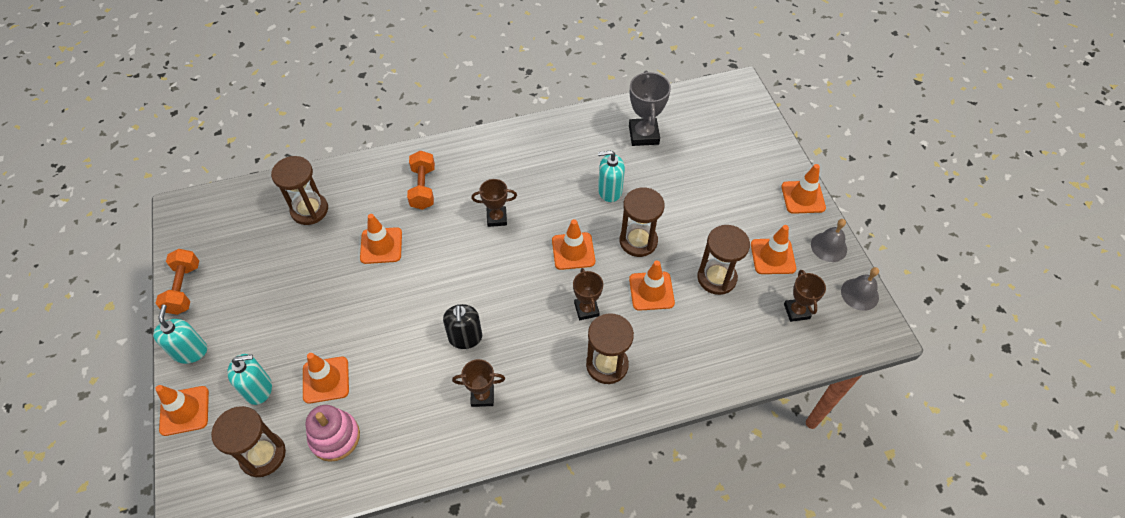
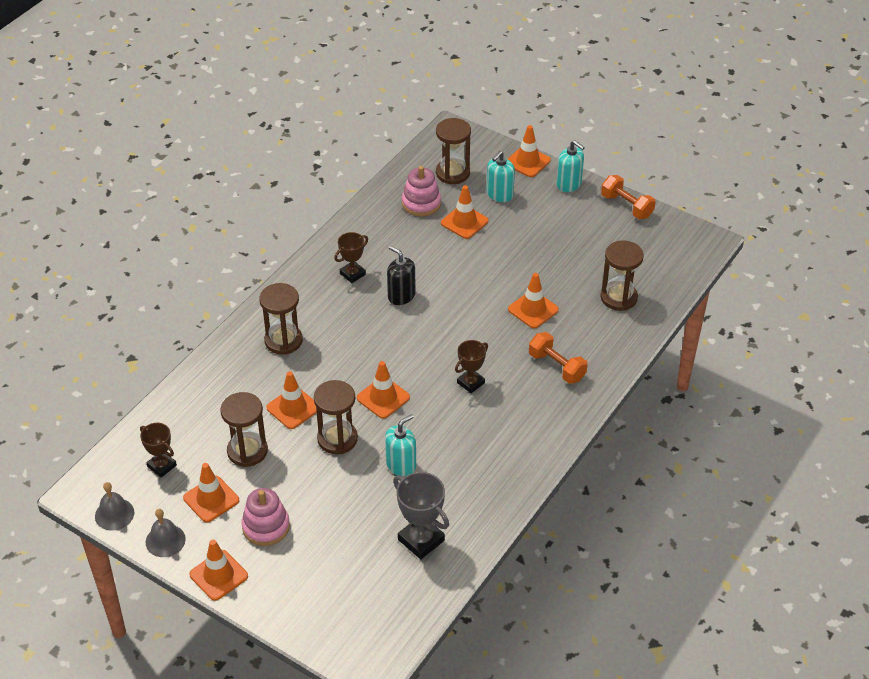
camera: 140 degrees right, 10 degrees down
(586, 309) = (332, 365): brown trophy -> none
(744, 209) = (266, 527): none -> pink stacking toy

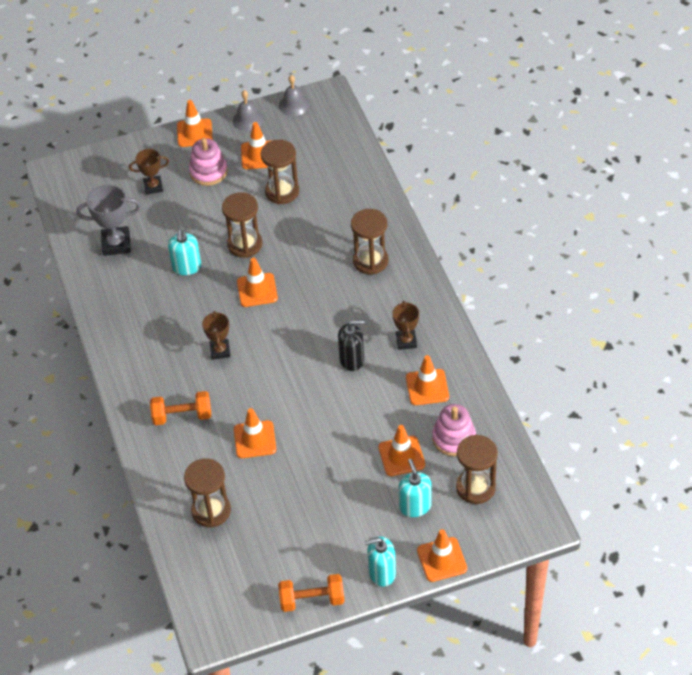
camera: 130 degrees right, 5 degrees up
(162, 466) = (312, 143): brown trophy -> brown trophy (153, 187)
(293, 408) = (297, 234): orange traffic cone -> orange traffic cone (427, 387)

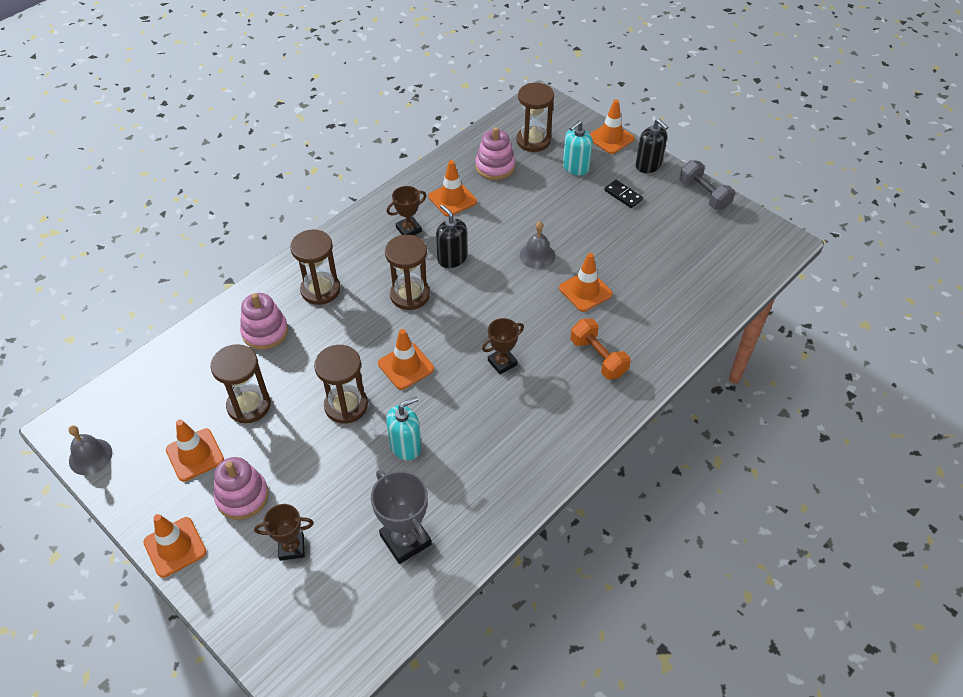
camera: 120 degrees left, 0 degrees up
(153, 187) = (291, 547): brown trophy -> brown trophy turned 60 degrees counterclockwise
(211, 510) = (679, 290): brown hourglass -> brown hourglass (410, 295)
(247, 120) = (132, 496): grey bell -> grey bell (537, 255)
(312, 600) = (704, 194): orange dumbbell -> grey dumbbell
(347, 216) = (265, 332): none -> pink stacking toy
(352, 528) = (623, 195): none -> black domino
(382, 573) = (648, 165): turquoise soap dispenser -> black soap dispenser
(401, 456) = (534, 191): orange traffic cone -> none

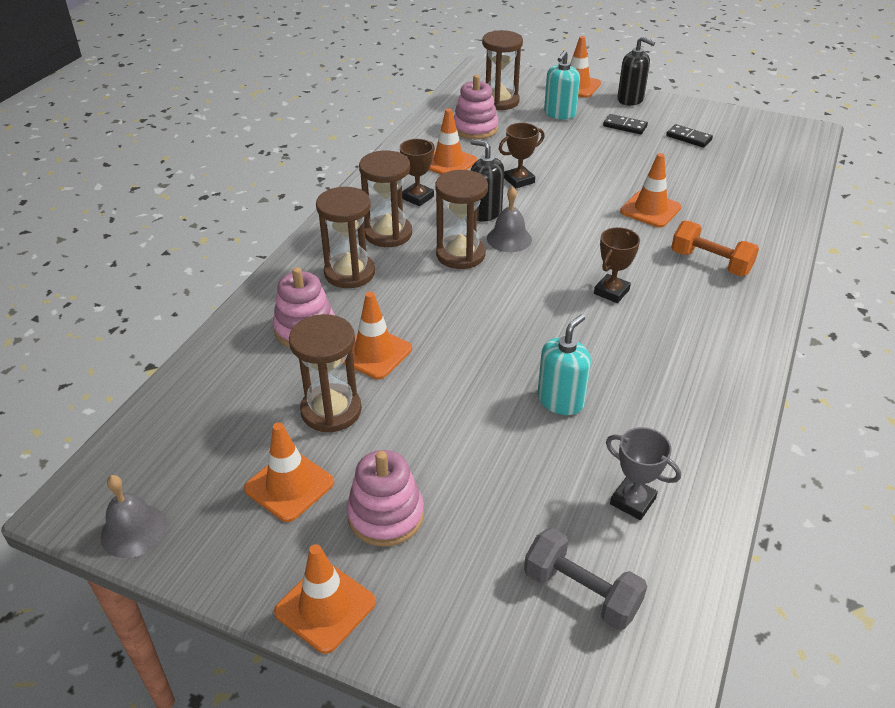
camera: 20 degrees left, 10 degrees down
(291, 547) = (491, 555): brown trophy -> brown trophy (519, 180)
(346, 405) = (458, 378): brown hourglass -> brown hourglass (388, 233)
(405, 540) = (632, 501): grey trophy -> grey trophy, size x0.65
(406, 366) = (503, 321): orange traffic cone -> orange traffic cone (374, 353)
(537, 255) = (576, 191): grey bell -> grey bell (509, 239)
(670, 222) = (688, 138): none -> black domino
(704, 194) = (702, 111): grey dumbbell -> grey dumbbell (581, 592)

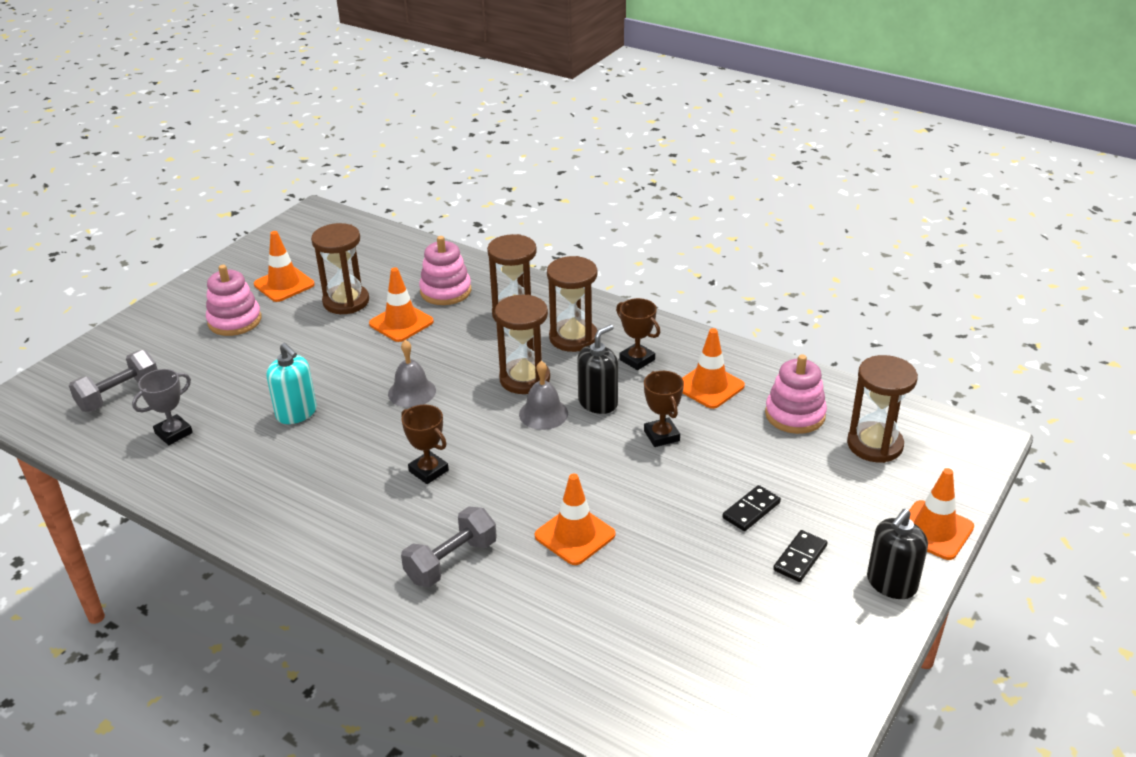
camera: 100 degrees right, 5 degrees down
(133, 530) = (282, 233): grey bell -> grey bell (412, 392)
(325, 607) = (182, 297): orange traffic cone -> none
(559, 114) = (838, 497): turquoise soap dispenser -> none
(688, 138) = (761, 623): black domino -> black domino (751, 510)
(710, 263) = (451, 561): orange dumbbell -> grey dumbbell

